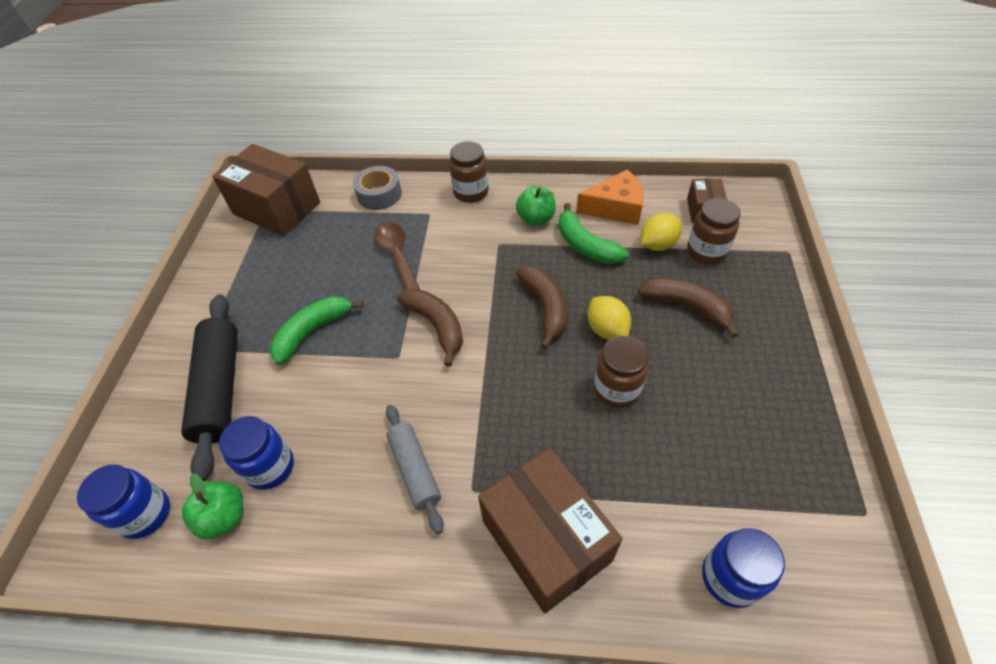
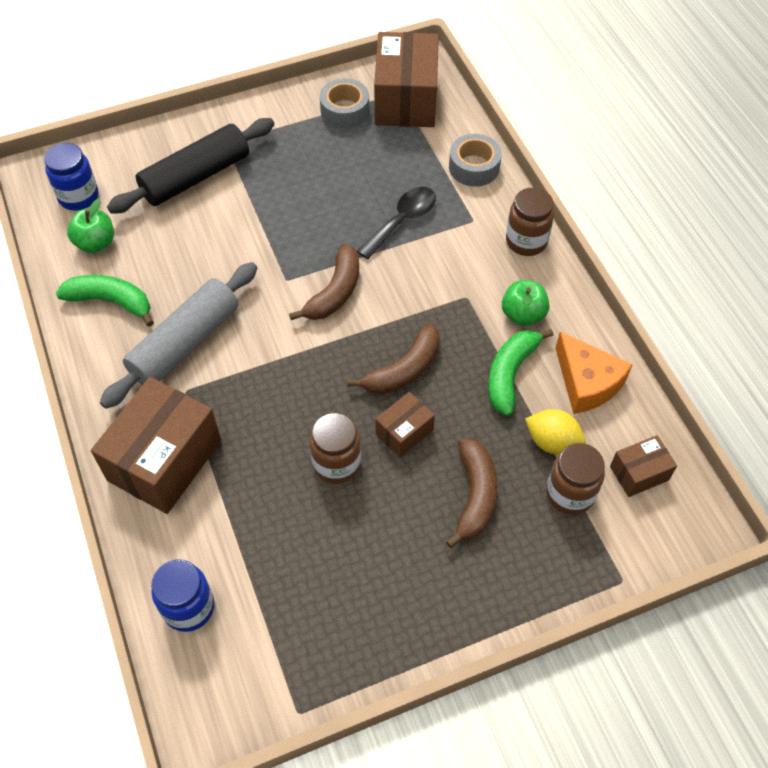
camera: 60 degrees right, 5 degrees up
(250, 250) = (345, 111): none -> grey tape
(270, 467) = (145, 248): blue jar -> none
(312, 331) = (281, 205): green banana -> green banana (111, 301)
(396, 255) = (402, 221): brown spoon -> black spoon
(415, 470) = (185, 343): grey rolling pin -> grey rolling pin, size x1.63
(607, 330) = (404, 432): yellow lemon -> brown box

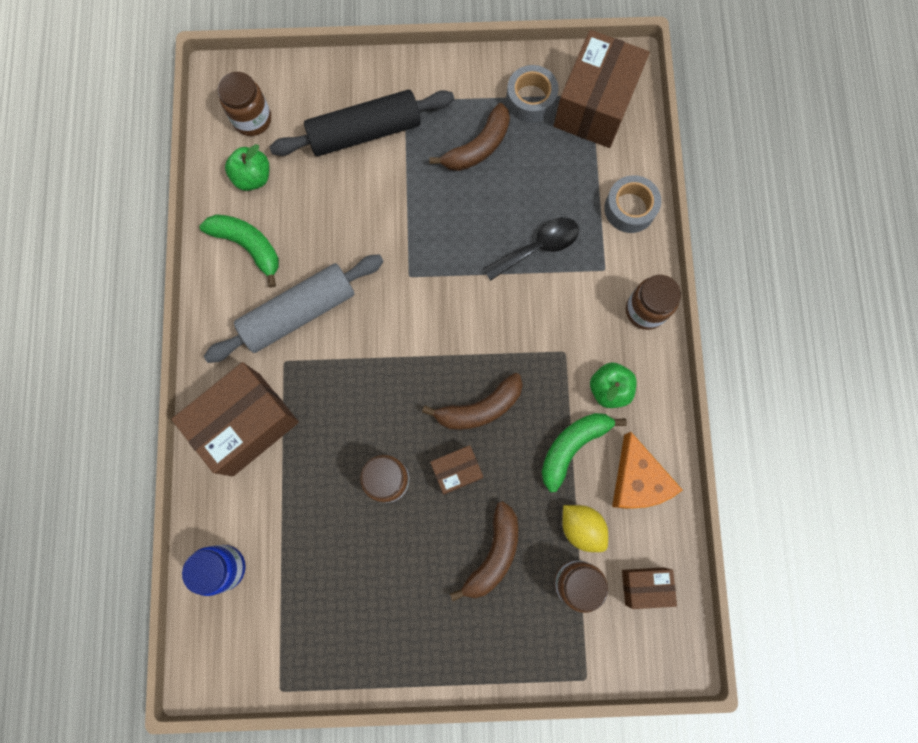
camera: 20 degrees right, 20 degrees up
(78, 196) = (252, 119): blue jar -> brown jar
(335, 292) = (448, 305): brown banana -> brown banana (478, 147)

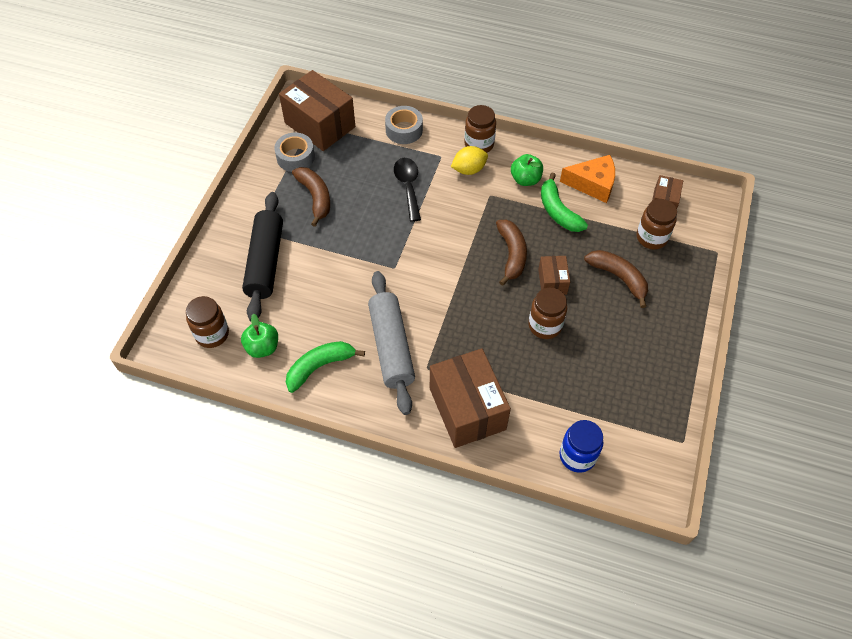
camera: 70 degrees left, 20 degrees down
(581, 527) = (615, 223): yellow lemon -> yellow lemon (469, 169)

